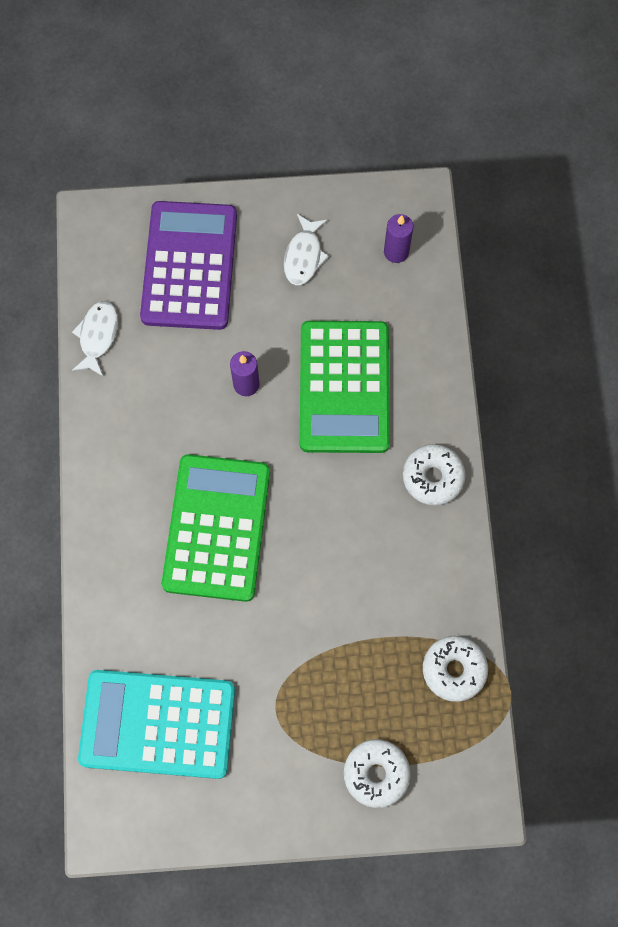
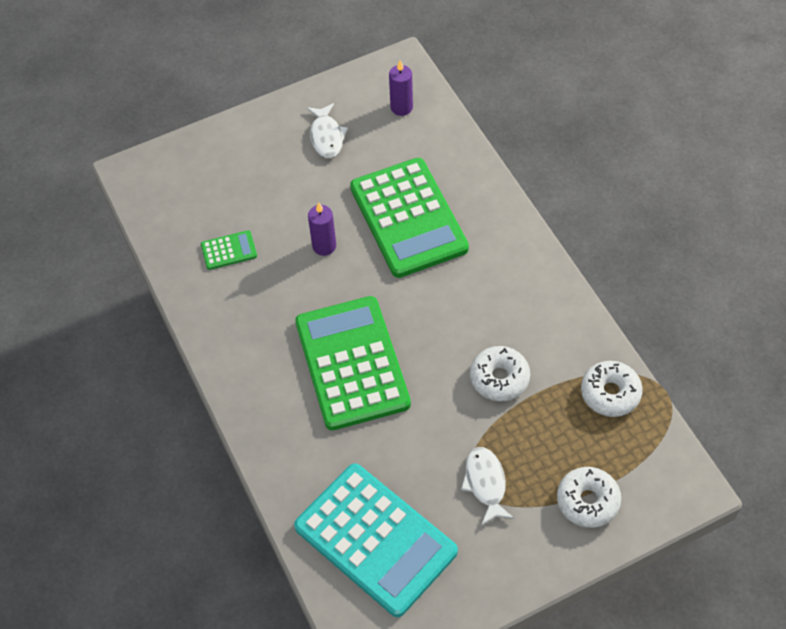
camera: 20 degrees left, 15 degrees down
(98, 336) = (177, 256): white fish -> white fish (485, 483)
(150, 350) = (229, 250): none -> green calculator
(158, 724) = (375, 539): turquoise calculator -> turquoise calculator turned 120 degrees counterclockwise
(189, 266) = (233, 177): purple calculator -> none
(433, 477) = (516, 256): white donut -> white donut (499, 378)

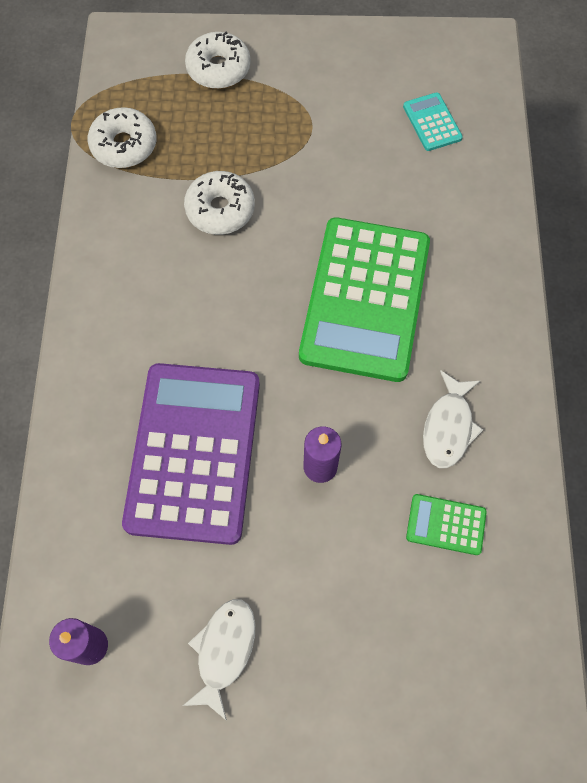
camera: 155 degrees left, 10 degrees up
(375, 539) = (432, 122): turquoise calculator -> turquoise calculator, size x0.41
(408, 218) = (194, 452): green calculator -> purple calculator
(485, 483) = (300, 122): white fish -> white fish (448, 427)

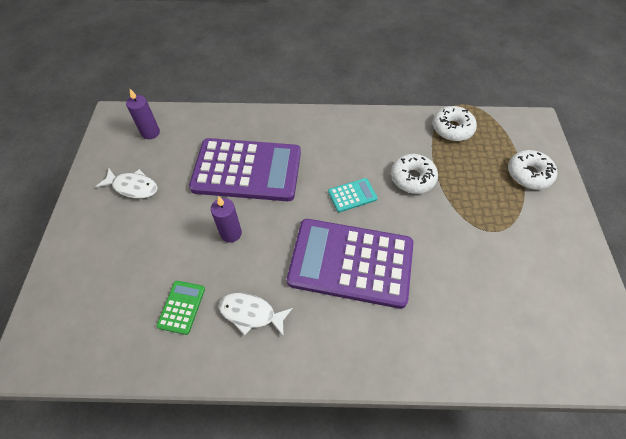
camera: 90 degrees right, 10 degrees down
(365, 299) = (351, 262): green calculator -> purple calculator
(432, 122) = (520, 318): turquoise calculator -> turquoise calculator (352, 195)

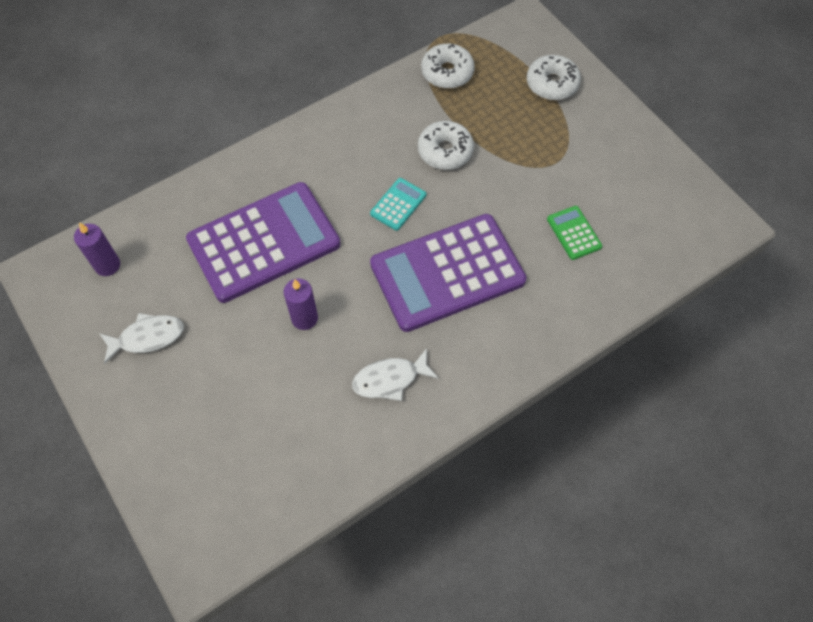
camera: 35 degrees left, 5 degrees up
(181, 307) = (316, 418): green calculator -> green calculator (574, 233)

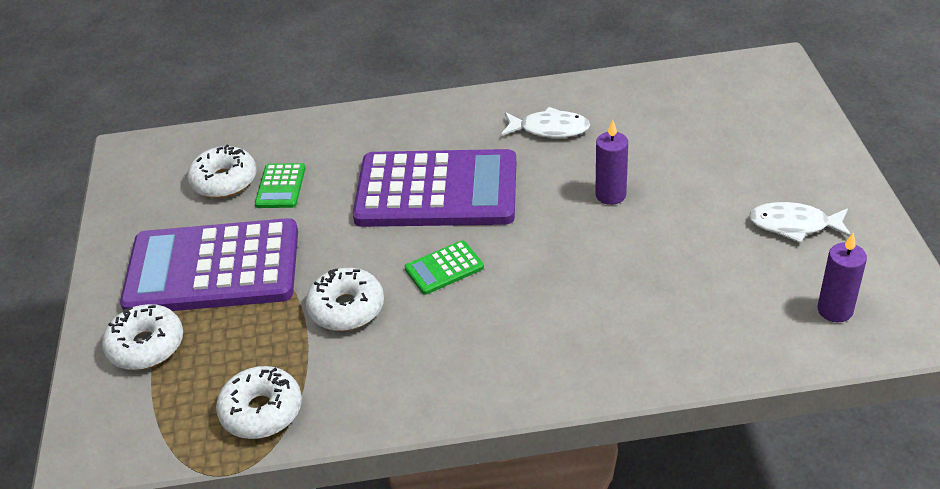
camera: 150 degrees left, 20 degrees down
(264, 242) = (626, 277): purple calculator -> purple calculator (213, 268)
(398, 204) = (444, 268): turquoise calculator -> green calculator
(622, 222) = (224, 181): none -> white donut

